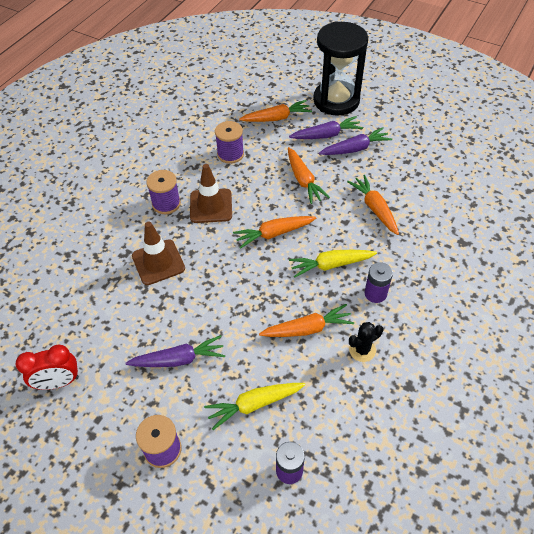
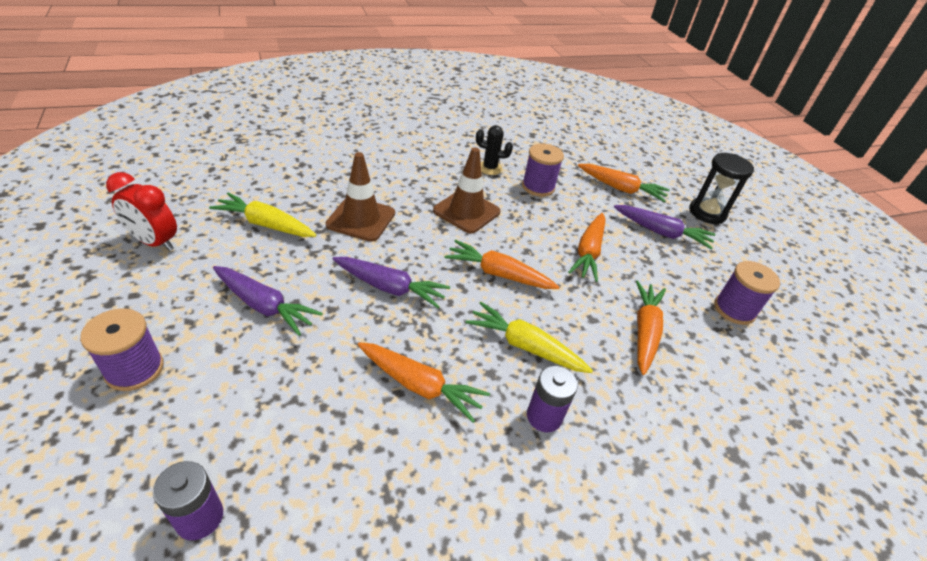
camera: 35 degrees right, 10 degrees down
(166, 203) = (429, 184): purple spool -> purple spool (734, 309)
(254, 404) = (267, 410): yellow carrot -> yellow carrot (266, 224)
(336, 100) = (707, 213): black hourglass -> black hourglass, size x0.59
(355, 149) = (683, 264): purple carrot -> purple carrot (390, 288)
(362, 350) = (453, 464): black cactus -> black cactus (489, 168)

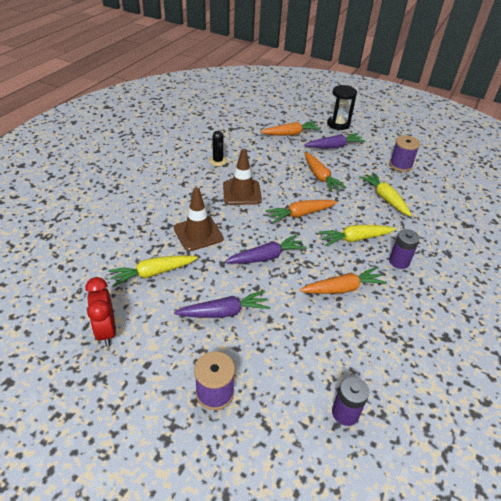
camera: 40 degrees left, 0 degrees up
(155, 242) = (106, 331): red clock -> red clock turned 90 degrees clockwise
(489, 168) = (218, 161): black cactus -> black cactus turned 75 degrees counterclockwise
(538, 187) = (255, 157): purple spool -> none
(644, 331) = (385, 198): orange carrot -> yellow carrot

